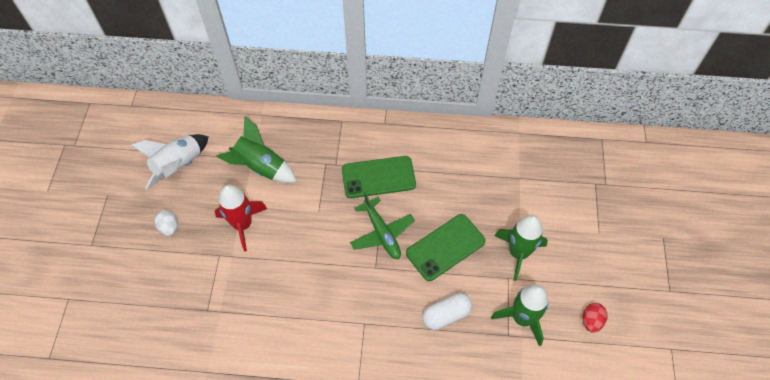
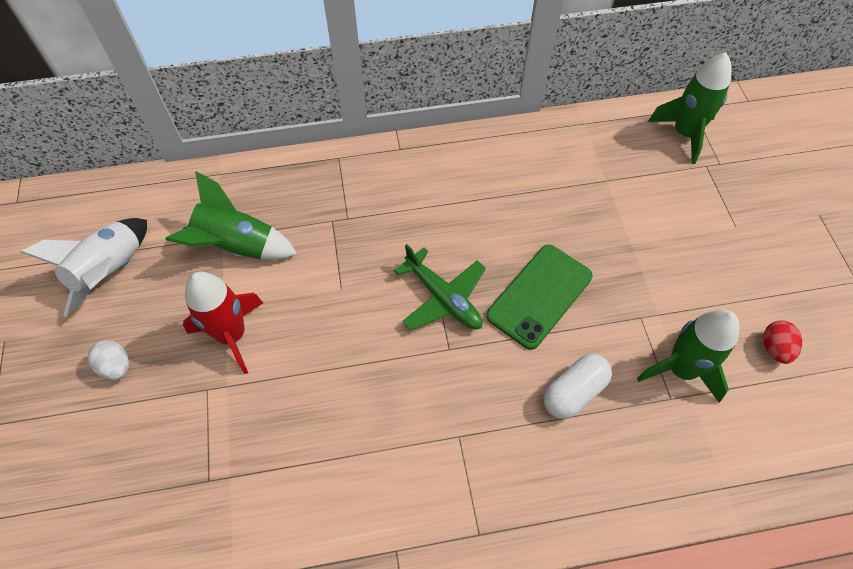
camera: 15 degrees left, 0 degrees up
(378, 177) = (413, 222): green phone -> none
(518, 253) = (641, 280): green rocket -> green rocket (684, 134)

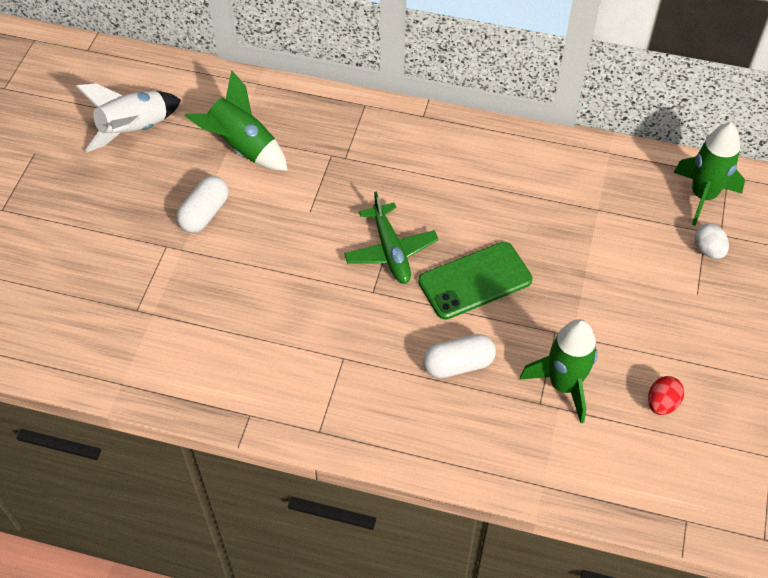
camera: 25 degrees right, 5 degrees down
(116, 367) = (107, 203): white egg -> white egg (708, 250)
(232, 335) = (204, 214): red rocket -> white capsule

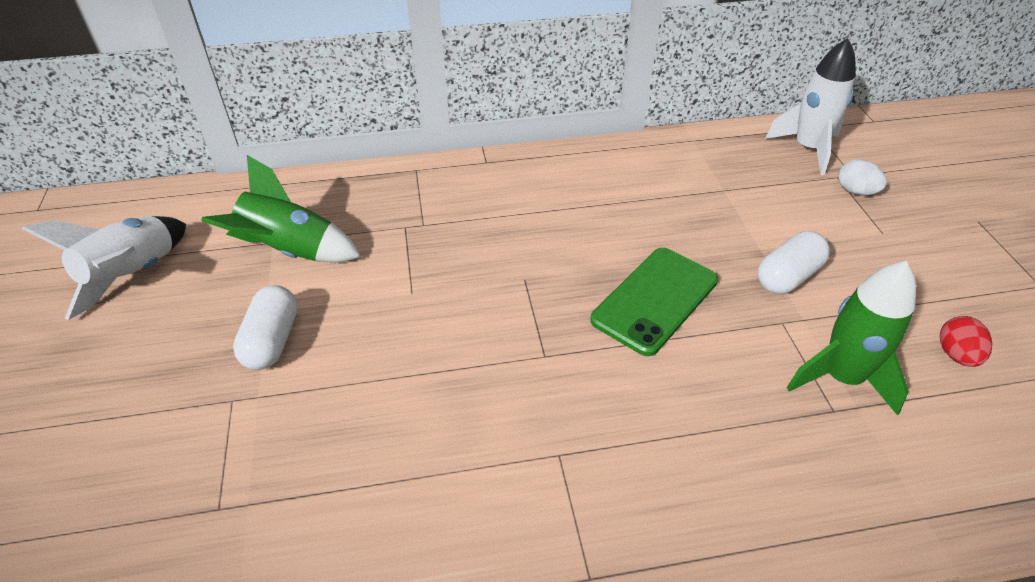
camera: 25 degrees left, 10 degrees down
(391, 251) = (537, 302): green plane -> none
(458, 365) = (707, 403): white capsule -> white capsule (788, 276)
(703, 196) = (808, 149): green rocket -> white rocket

